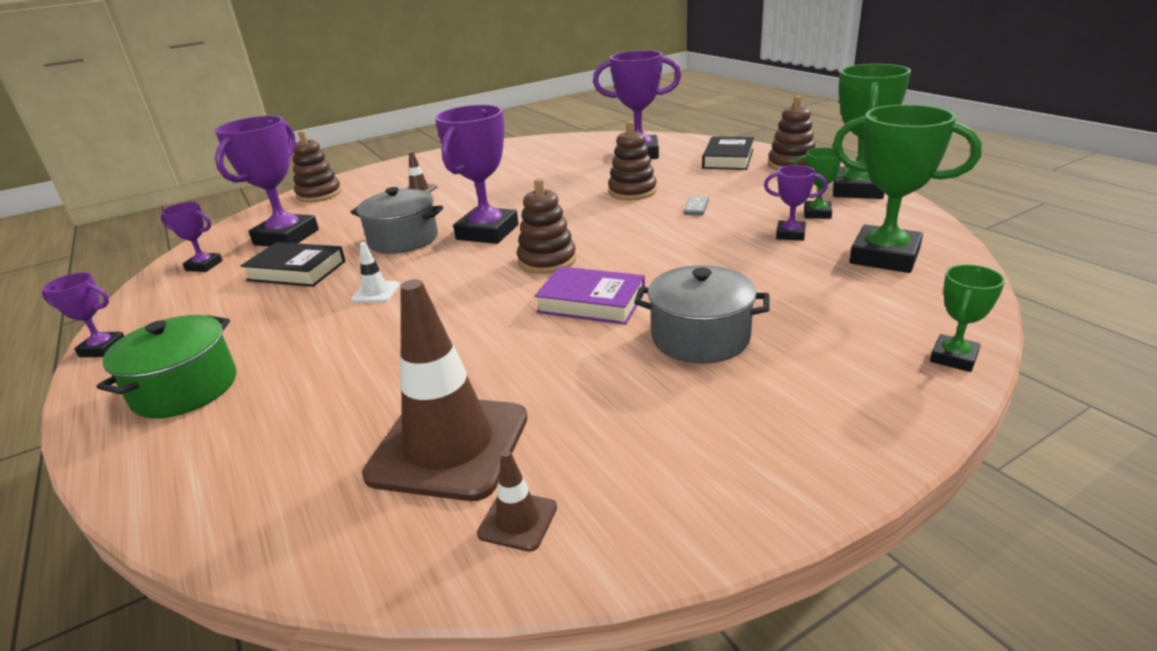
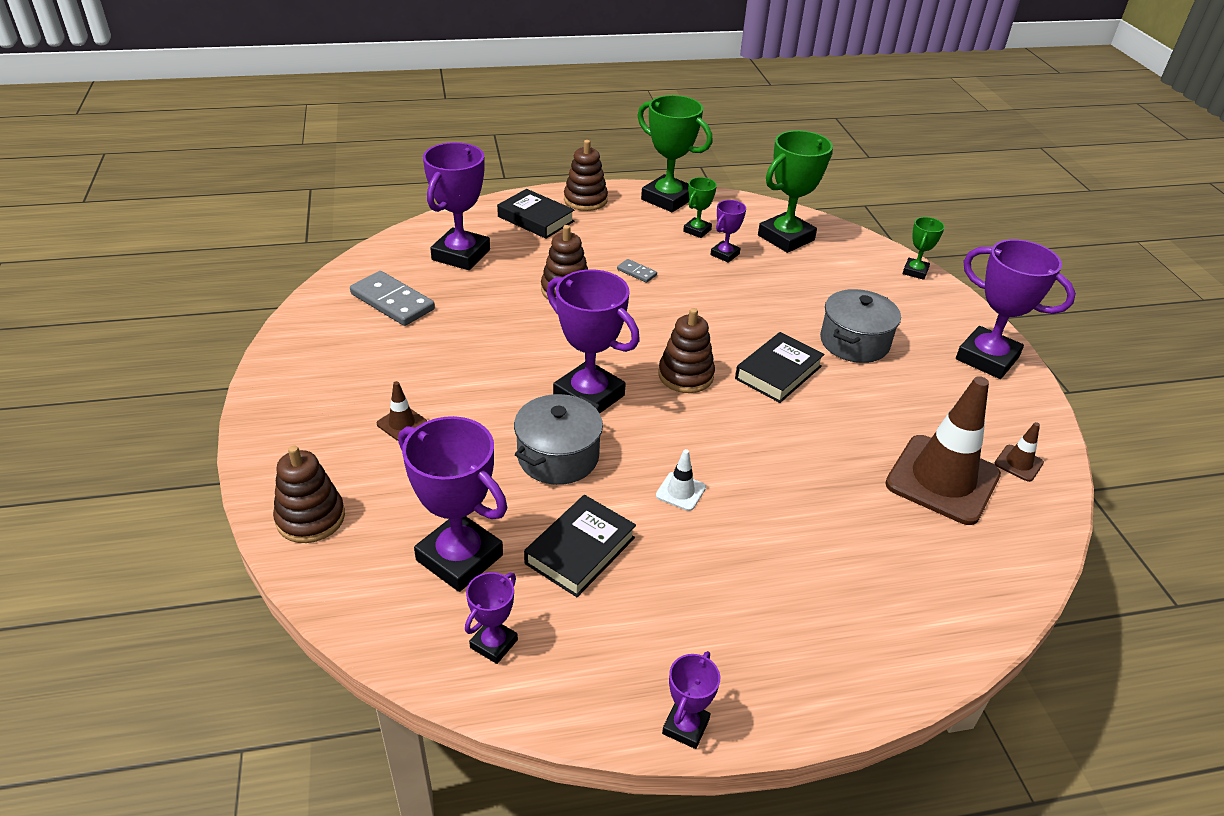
camera: 75 degrees left, 10 degrees up
(185, 389) = (808, 637): green pot -> none
(555, 154) = (392, 302): none -> grey domino
(591, 302) = (778, 372): purple book -> black book
(782, 459) = (987, 358): none -> purple trophy
(953, 358) = (915, 271): green trophy -> green trophy turned 60 degrees clockwise

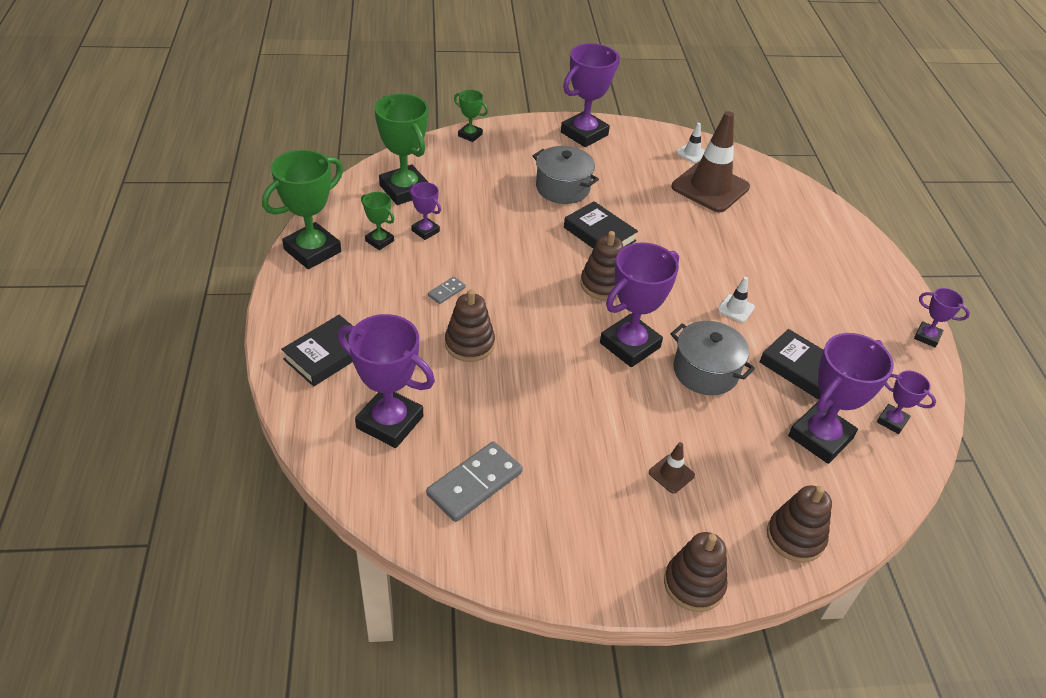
camera: 85 degrees left, 5 degrees up
(585, 200) = (296, 311): brown stacking toy -> brown stacking toy (694, 584)
(1018, 463) = (692, 153): brown traffic cone -> white traffic cone

